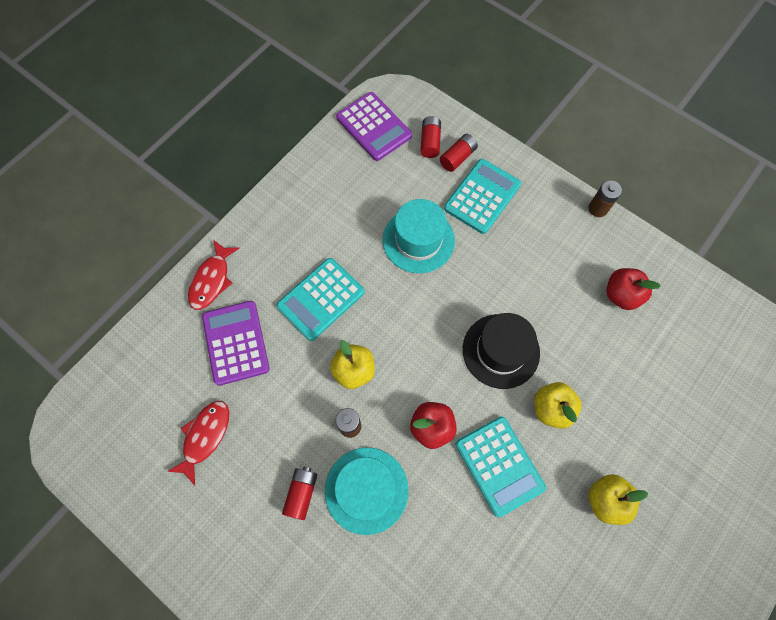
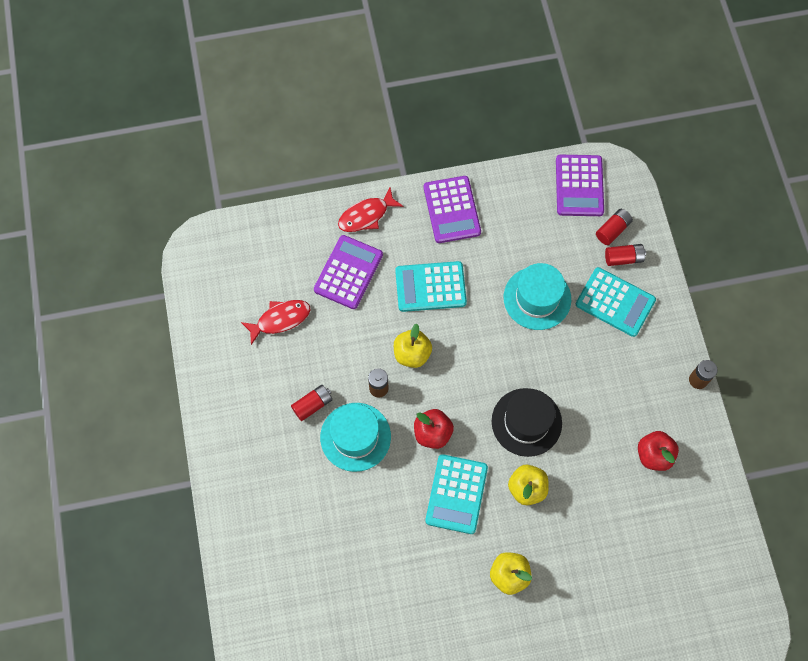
camera: 40 degrees right, 0 degrees up
(284, 220) = (451, 210): none -> purple calculator
(482, 196) = (615, 302): turquoise calculator -> turquoise calculator turned 45 degrees clockwise

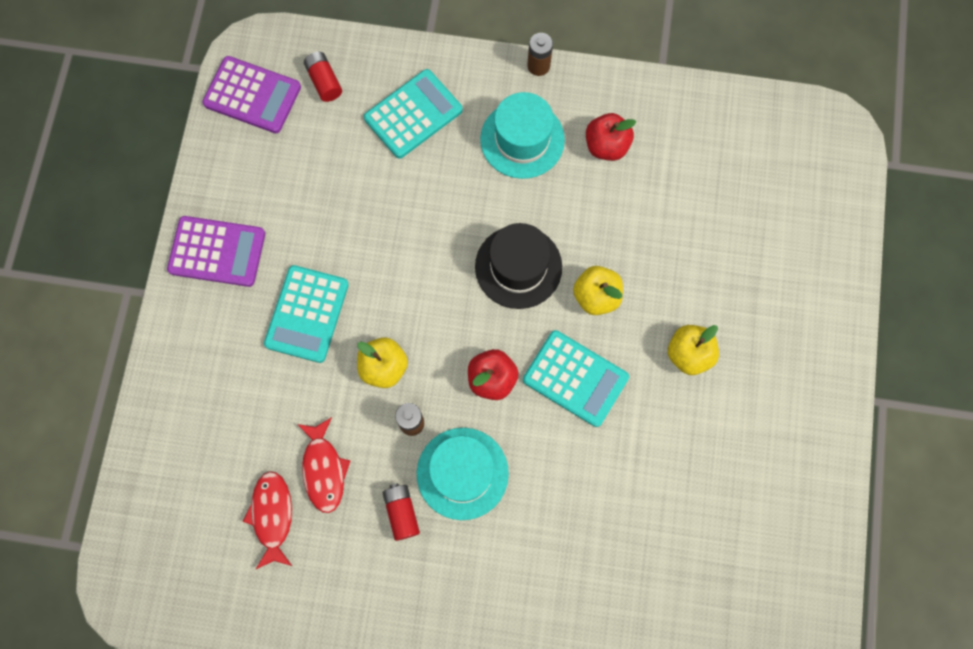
camera: 70 degrees left, 5 degrees up
(348, 272) = (245, 407): purple calculator -> none
(366, 215) = (178, 358): red fish -> red fish (324, 470)
(537, 298) = (373, 197): turquoise hat -> turquoise hat (522, 139)
(623, 258) = (364, 84): red battery -> none

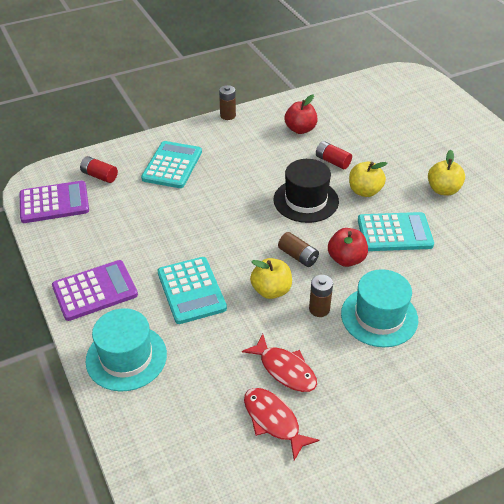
camera: 35 degrees left, 30 degrees down
(402, 512) = (363, 362): red battery -> red battery (332, 161)
(445, 341) = (298, 256): none -> brown battery
(522, 139) = (250, 147): turquoise hat -> turquoise hat (126, 357)

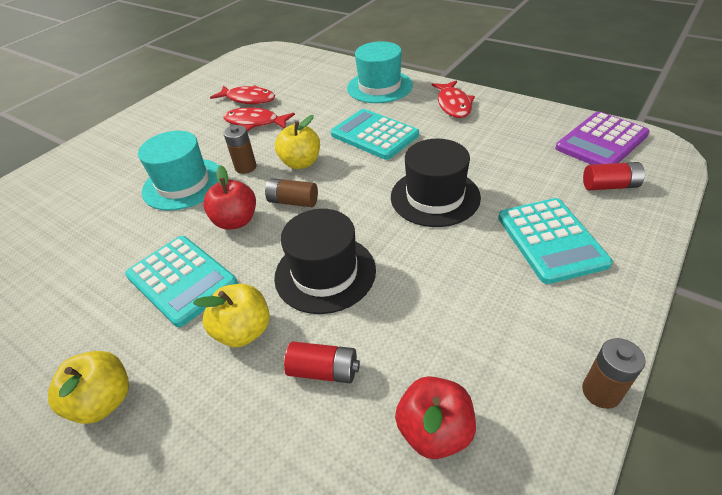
camera: 155 degrees right, 0 degrees up
(95, 291) = (453, 105): purple calculator -> red fish
(203, 215) = (435, 197): none -> black hat
(394, 233) = (181, 280): turquoise calculator -> turquoise calculator turned 105 degrees counterclockwise

